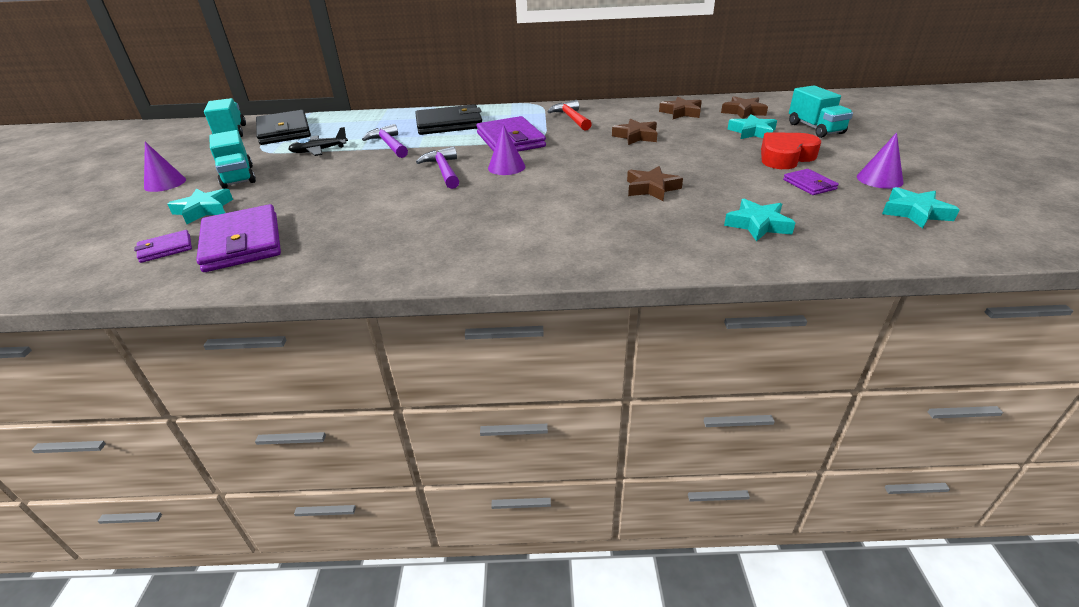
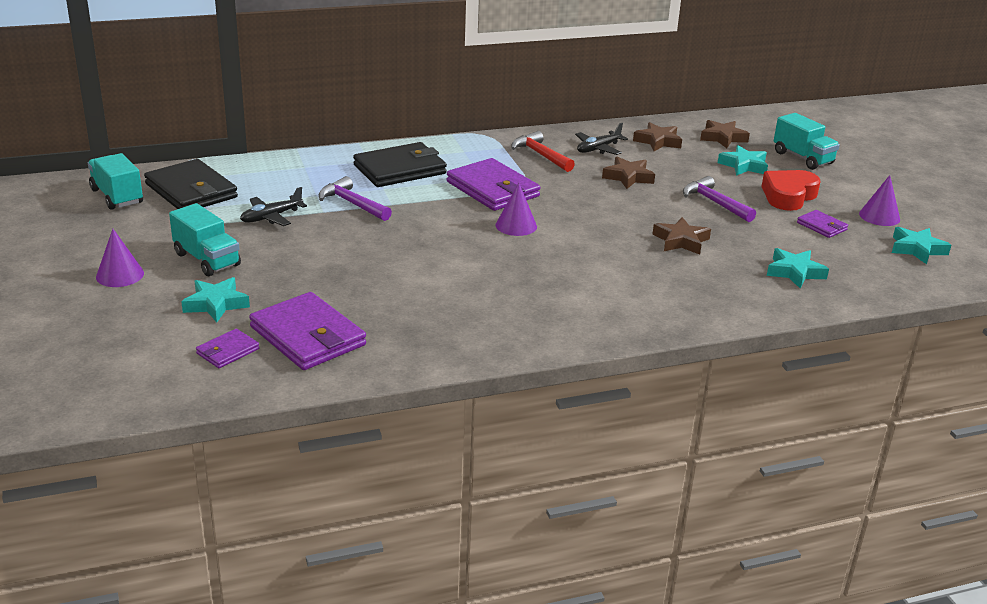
camera: 20 degrees left, 5 degrees down
(444, 170) = (449, 234): purple hammer -> purple hammer (714, 203)
(624, 116) = (598, 149): none -> black plane

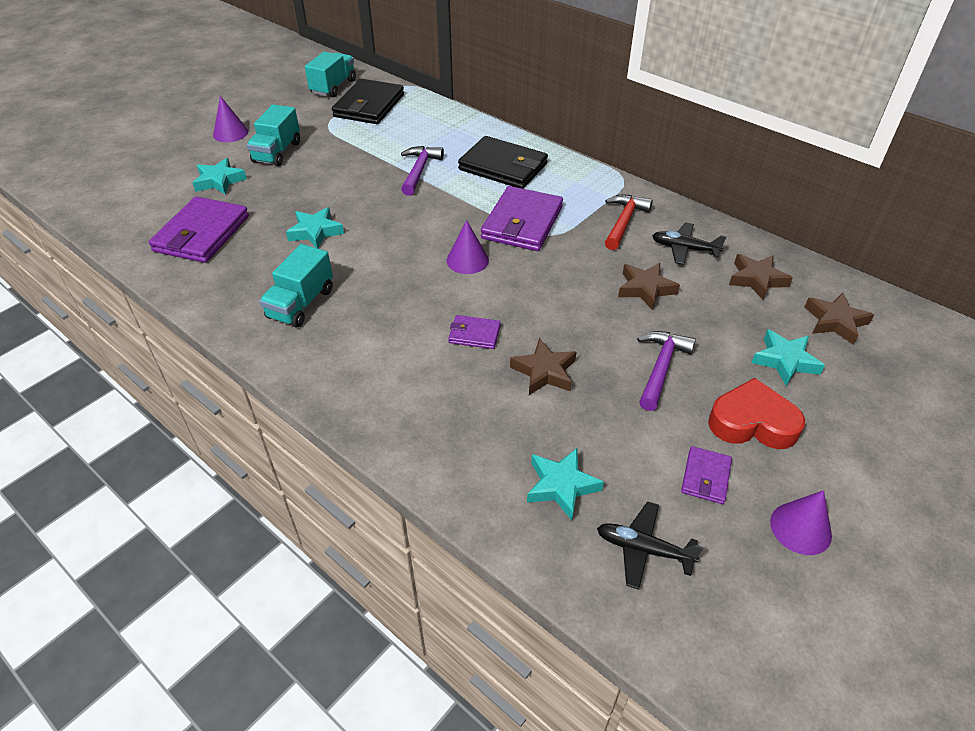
camera: 60 degrees right, 15 degrees up
(227, 351) = (160, 211): purple wallet -> purple wallet (474, 334)
(271, 217) = (362, 149): black plane -> black plane (643, 549)
(803, 158) = (876, 404): turquoise truck -> turquoise truck (301, 304)
(917, 249) = (748, 596): turquoise star -> turquoise star (315, 232)

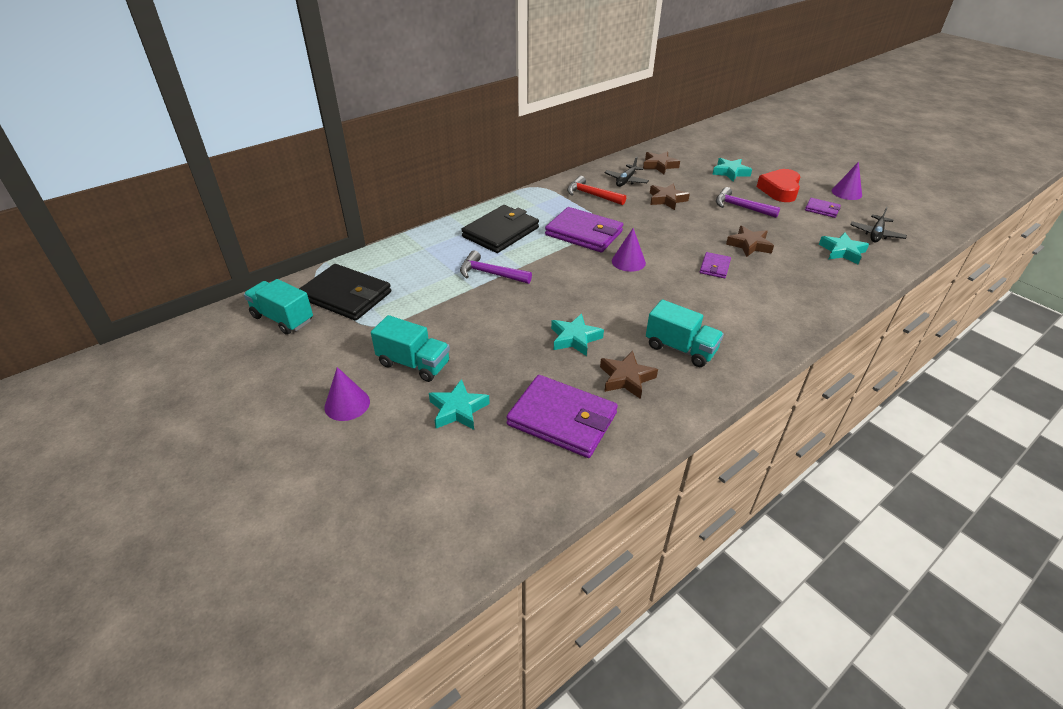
camera: 80 degrees left, 5 degrees down
(835, 321) = (697, 153): brown star -> brown star (626, 378)

